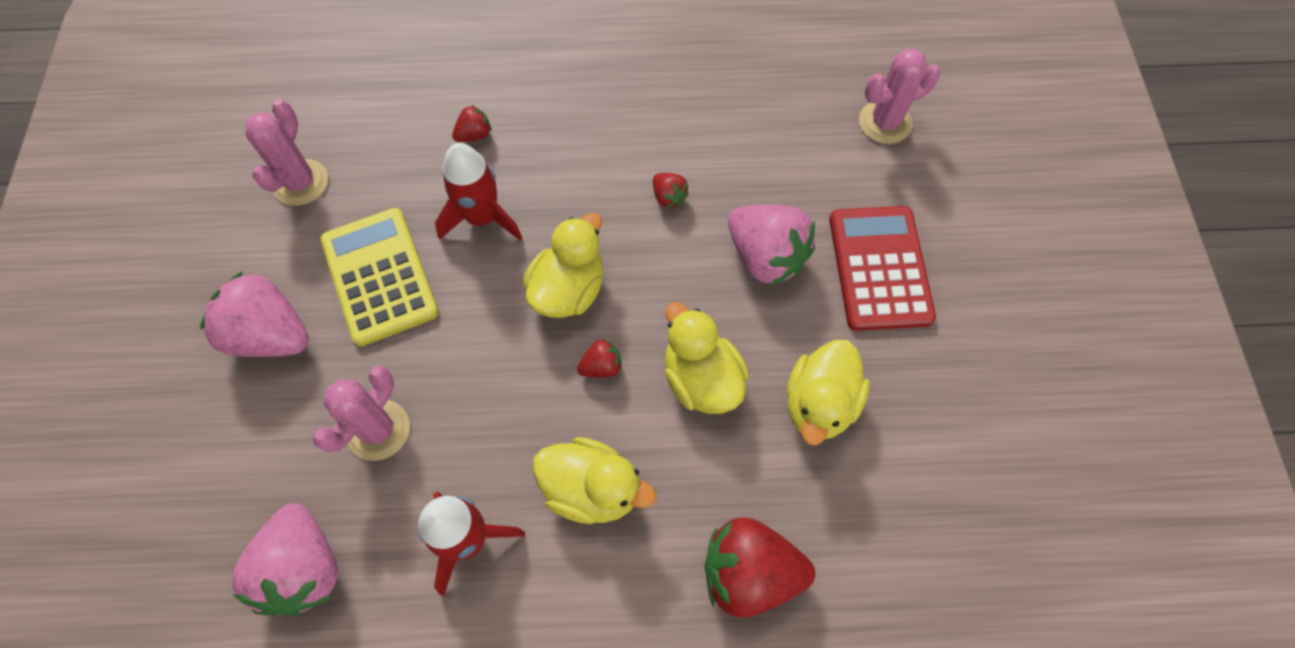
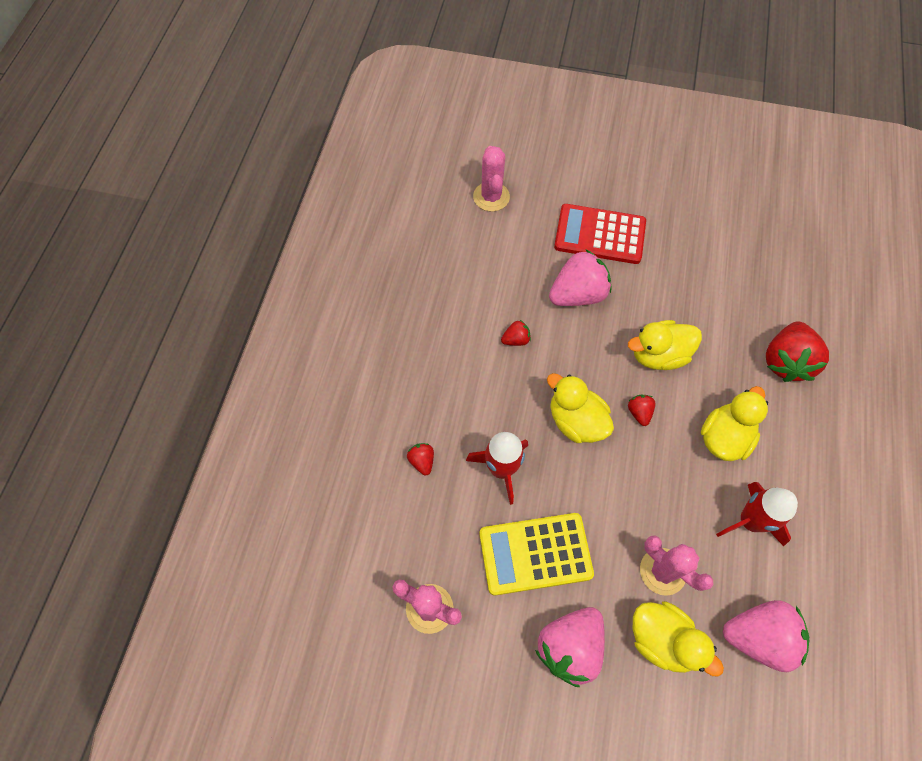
camera: 75 degrees left, 0 degrees up
(819, 404) = (686, 295): yellow duck -> yellow duck (662, 639)

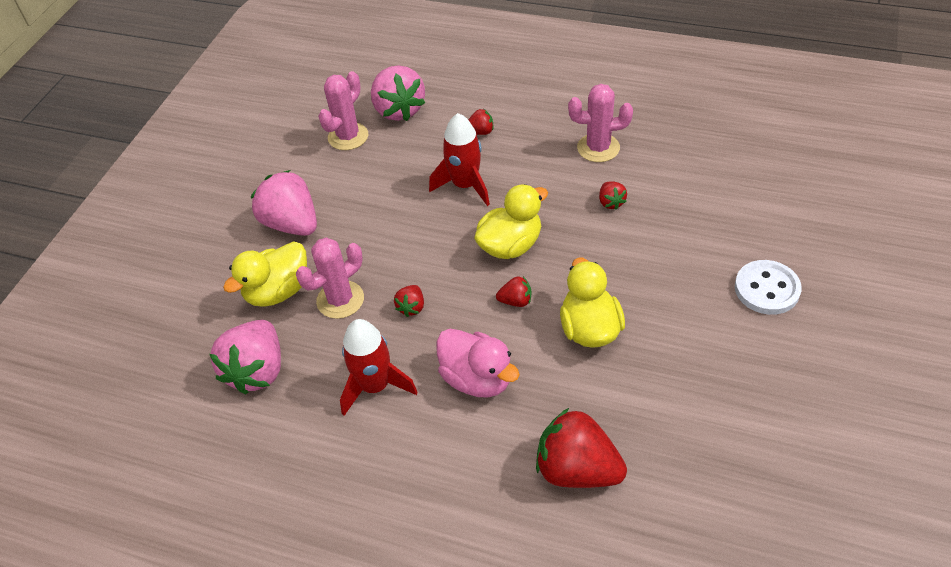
camera: 100 degrees right, 15 degrees down
(491, 197) = (811, 189): pink cactus -> pink cactus (598, 148)
(535, 554) = (378, 205): yellow calculator -> none
(577, 294) = (673, 259): pink strawberry -> pink strawberry (399, 110)
(599, 235) = (766, 289): red calculator -> white button
(660, 501) = (411, 307): none -> red strawberry
(724, 437) = (477, 379): yellow duck -> pink duck

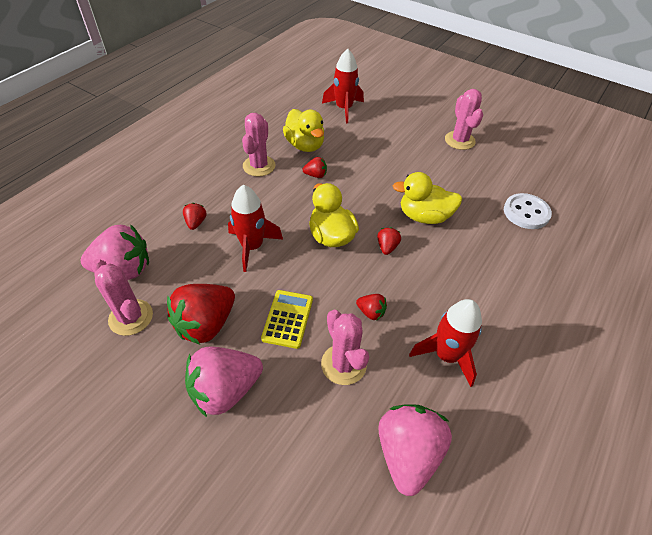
camera: 80 degrees left, 0 degrees up
(257, 371) = (408, 454): pink strawberry -> pink strawberry turned 105 degrees counterclockwise
(278, 291) = (312, 418): yellow duck -> yellow duck (305, 145)
(381, 242) = (287, 319): none -> yellow calculator
(477, 379) = (453, 287): pink duck -> none
(577, 469) = (536, 253): red strawberry -> red strawberry (206, 324)
(766, 289) = (417, 136): white button -> white button (526, 212)
(777, 192) = (344, 109): none -> red rocket
(793, 345) = (459, 140): none -> pink cactus

